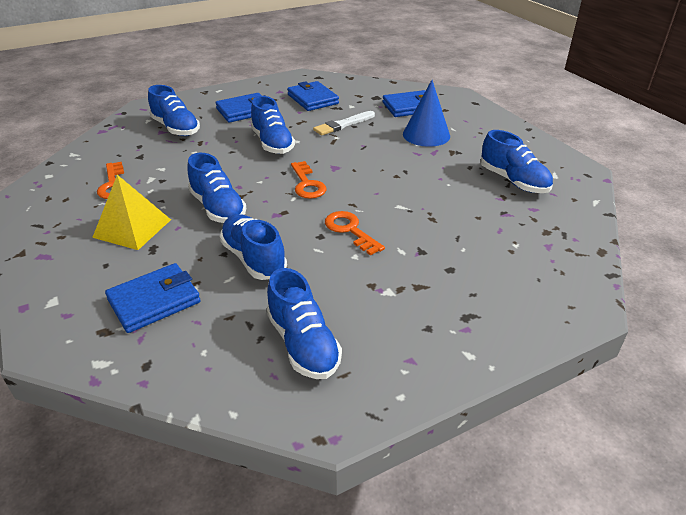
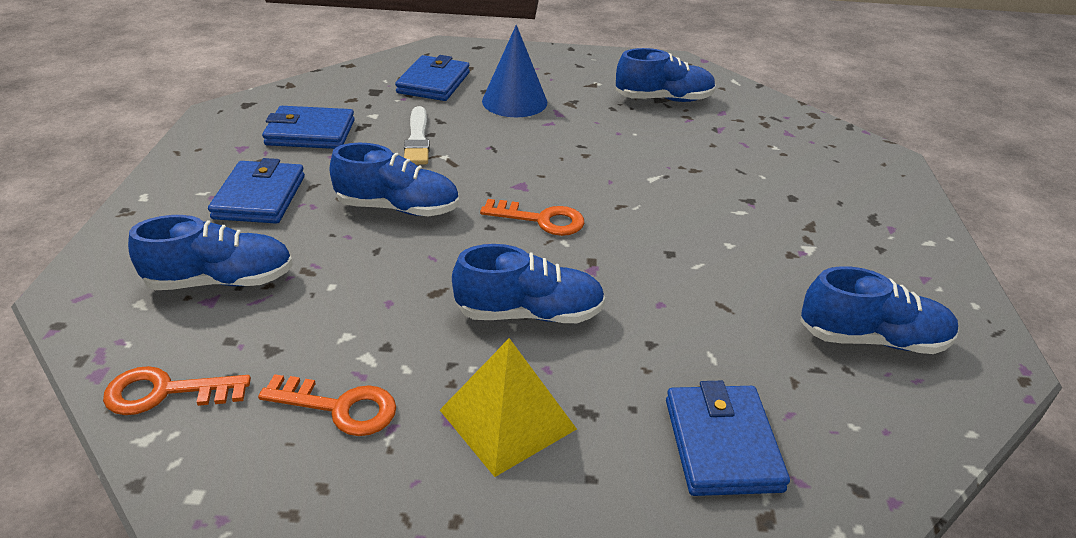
camera: 60 degrees left, 0 degrees up
(254, 258) = (681, 321): blue shoe -> none
(350, 230) = (675, 228): orange key -> orange key (166, 392)

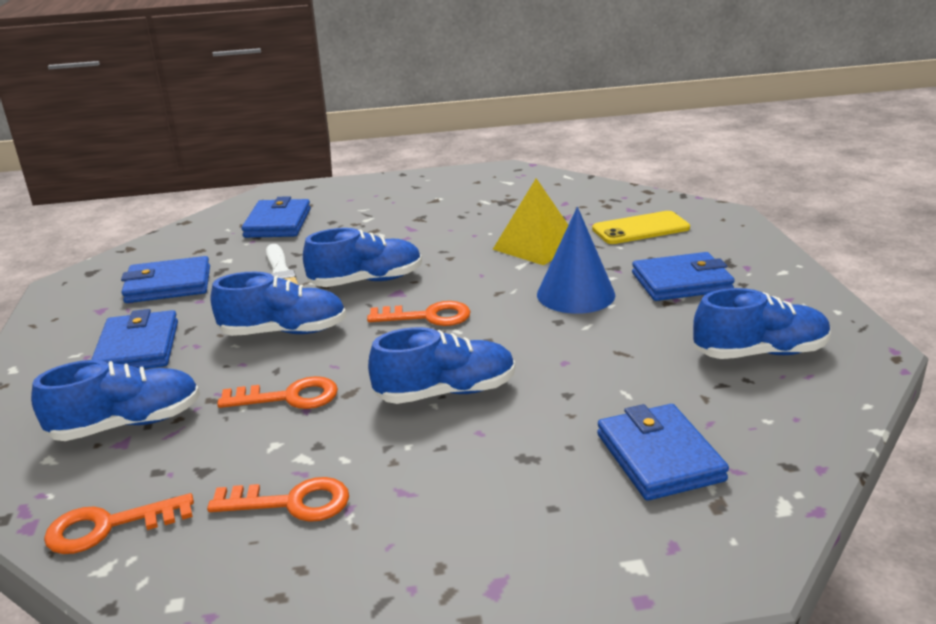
camera: 10 degrees left, 10 degrees down
(377, 284) = (288, 397): none -> orange key
(507, 419) = (457, 479): yellow pyramid -> yellow pyramid (536, 246)
(514, 101) = (364, 226): blue cone -> blue cone (575, 294)
(663, 99) = (507, 201): blue shoe -> blue shoe (366, 281)
(791, 159) = (640, 229): none -> yellow phone
(814, 233) = (681, 282): none -> blue wallet

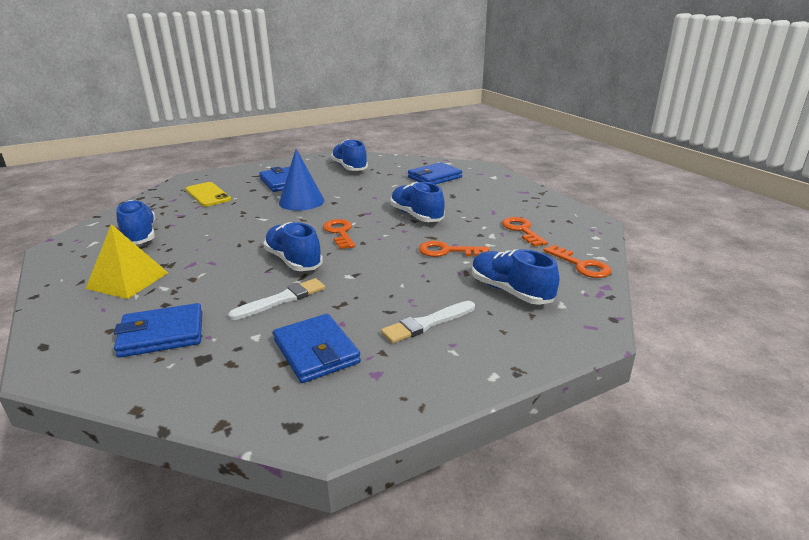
camera: 110 degrees left, 0 degrees up
(138, 348) = (427, 323): blue wallet -> white brush
(284, 332) = (377, 272): blue shoe -> blue shoe (140, 235)
(288, 397) = (447, 251): orange key -> orange key turned 60 degrees counterclockwise
(536, 246) = (232, 218): yellow pyramid -> yellow pyramid (127, 280)

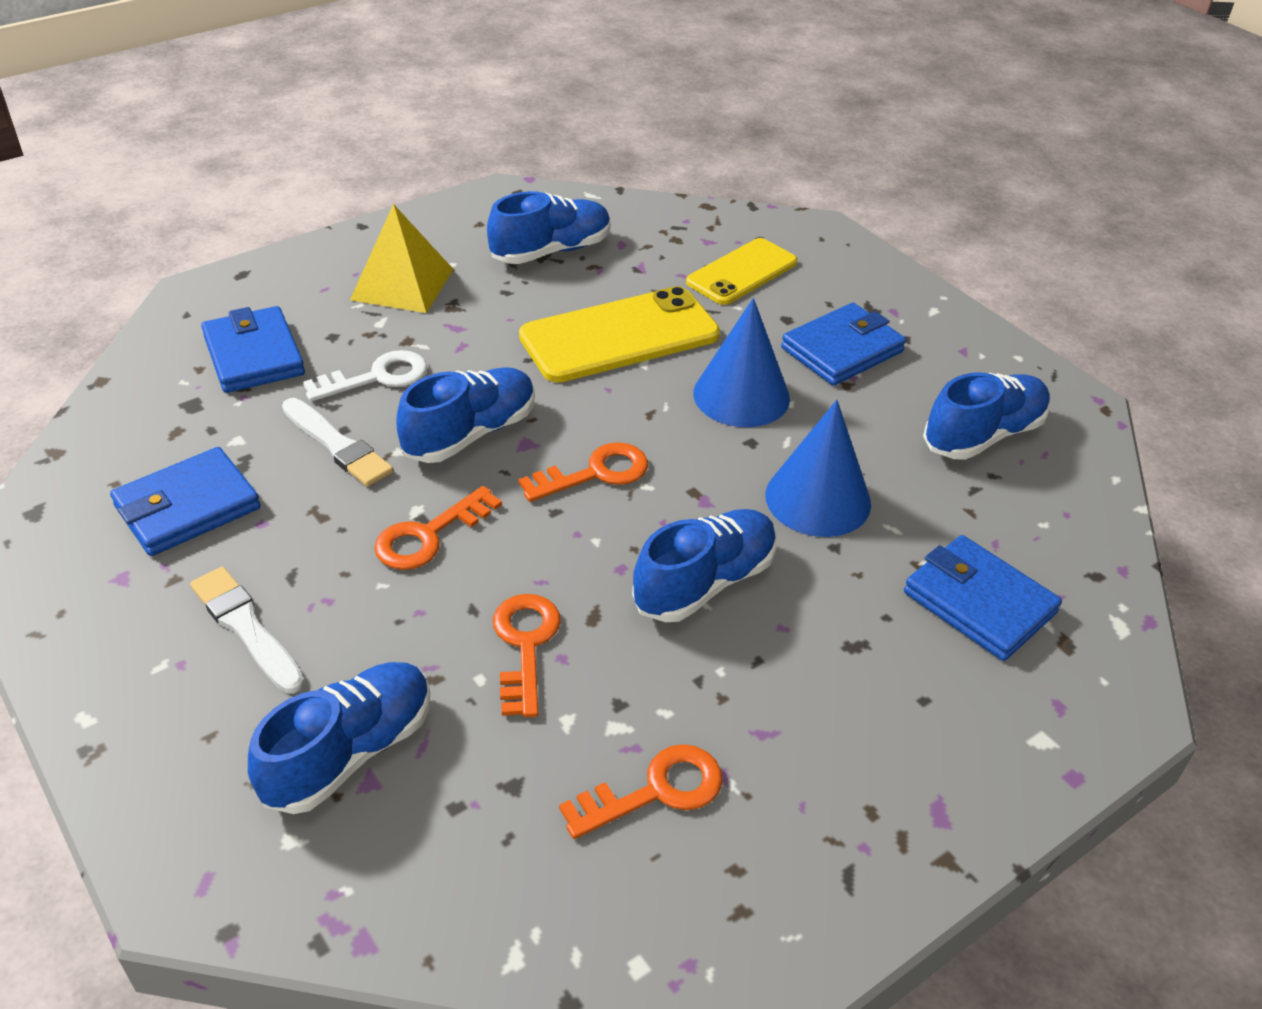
camera: 80 degrees right, 15 degrees up
(223, 288) = (377, 377): none -> white key
(237, 222) = (619, 336): none -> yellow phone
(374, 194) = (818, 499): none -> blue cone
(581, 265) = (468, 903): orange key -> orange key (429, 535)

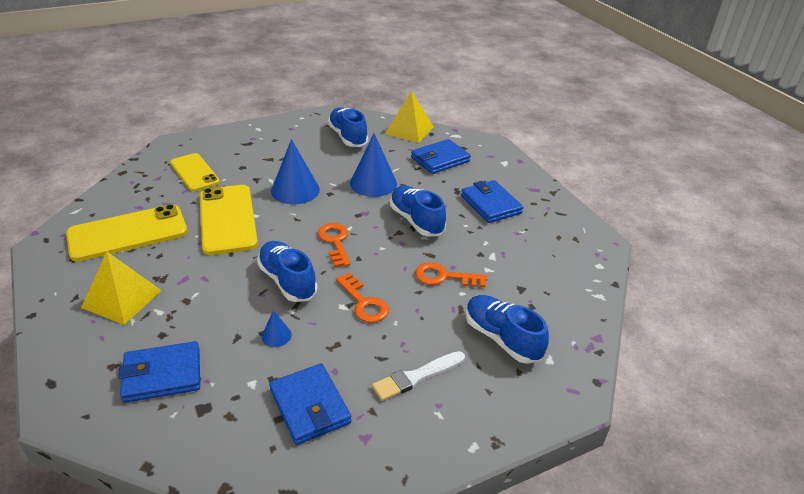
camera: 80 degrees left, 5 degrees down
(337, 445) = (276, 335): white brush -> blue cone
(377, 377) = (218, 315): white key -> none
(551, 251) = (128, 233): blue shoe -> yellow phone
(655, 791) = (524, 250): orange key -> none
(842, 350) = (275, 157): blue wallet -> blue wallet (490, 204)
(1085, 532) = (409, 130): none -> yellow pyramid

